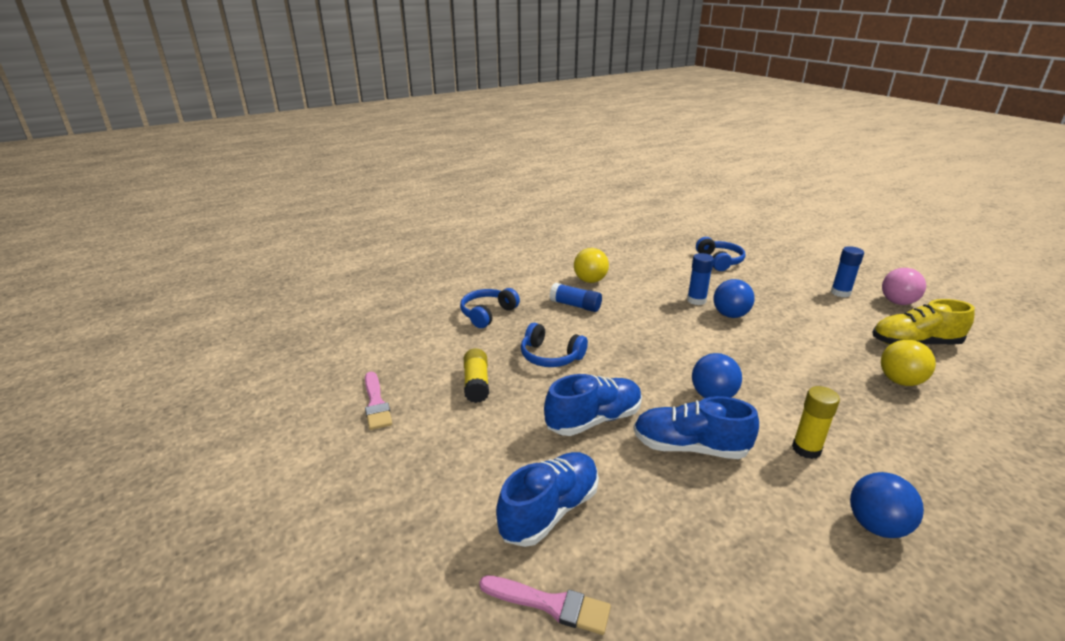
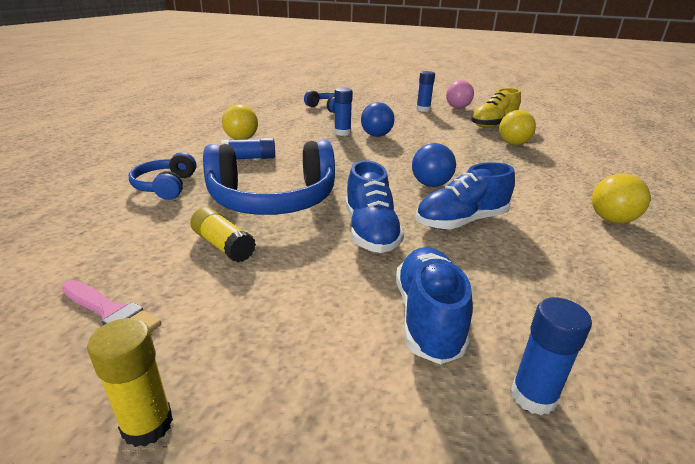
camera: 40 degrees left, 0 degrees up
(550, 356) = (273, 199): blue headphones -> blue headphones, size x1.90
(550, 604) = (533, 396): pink brush -> blue glue stick
(593, 420) = (370, 231): blue shoe -> blue shoe turned 150 degrees clockwise
(806, 449) = (523, 194): yellow glue stick -> yellow glue stick (147, 425)
(876, 525) = (611, 220): blue ball -> yellow ball

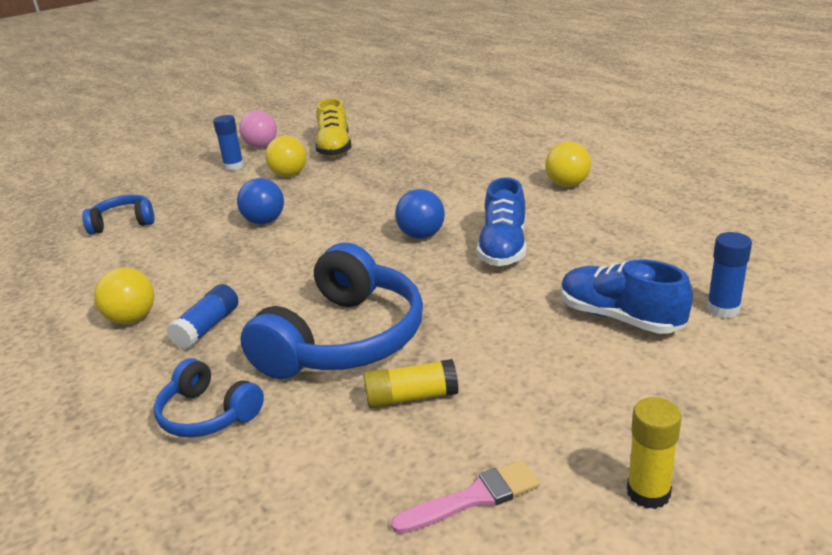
camera: 50 degrees left, 0 degrees up
(342, 133) = (223, 240): blue glue stick -> none
(370, 231) = (473, 300): blue shoe -> none
(513, 144) = (391, 159): yellow ball -> yellow ball (289, 175)

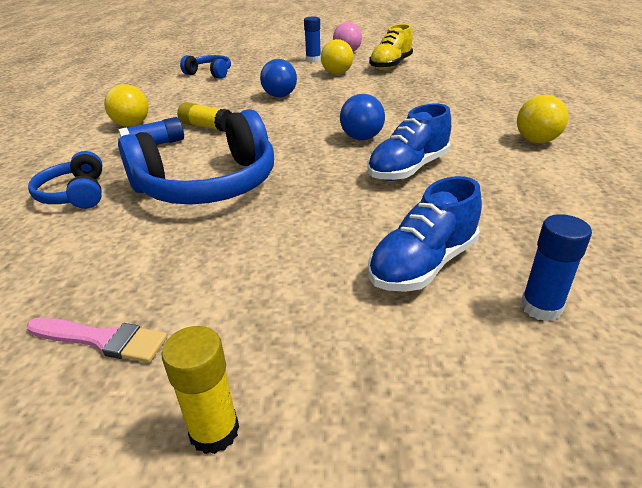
camera: 35 degrees right, 5 degrees up
(411, 397) = (183, 243): yellow glue stick -> yellow glue stick (206, 127)
(620, 318) = (423, 264): blue shoe -> blue shoe turned 120 degrees counterclockwise

